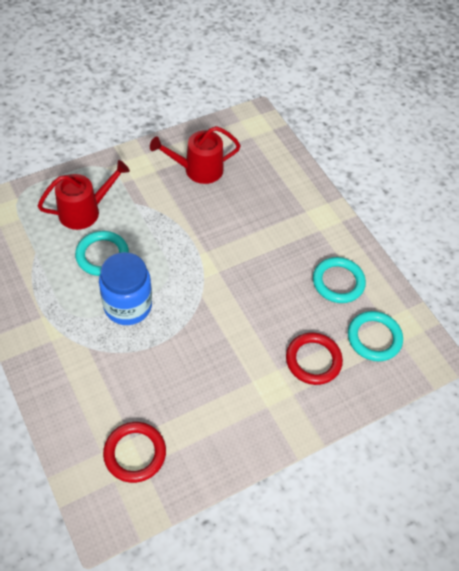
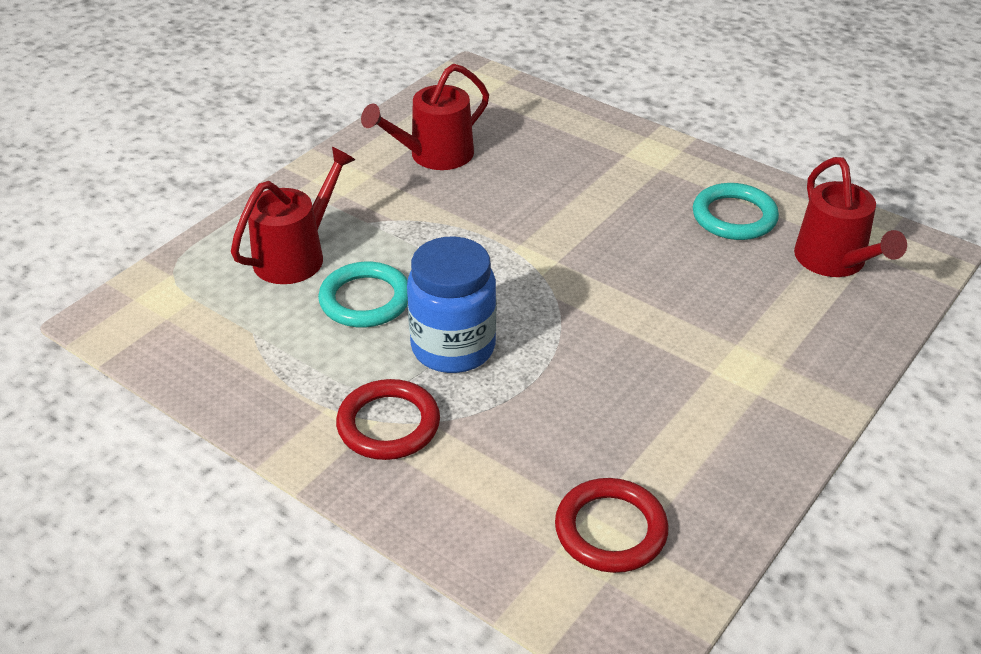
camera: 20 degrees left, 15 degrees down
(313, 360) = (776, 315): red ring -> red ring (388, 424)
(374, 338) = (834, 261): turquoise ring -> red watering can

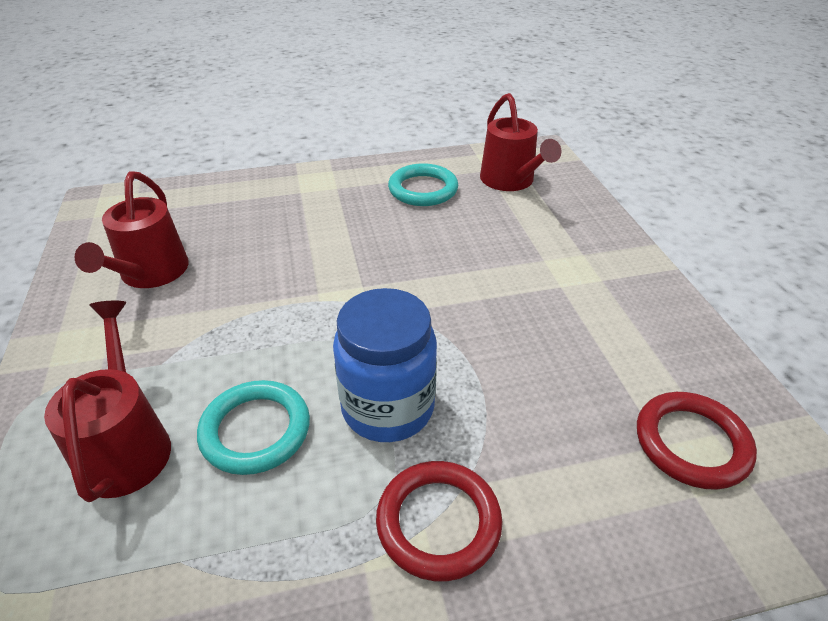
camera: 50 degrees left, 0 degrees up
(834, 261) = (510, 181): red watering can -> red watering can turned 45 degrees clockwise

